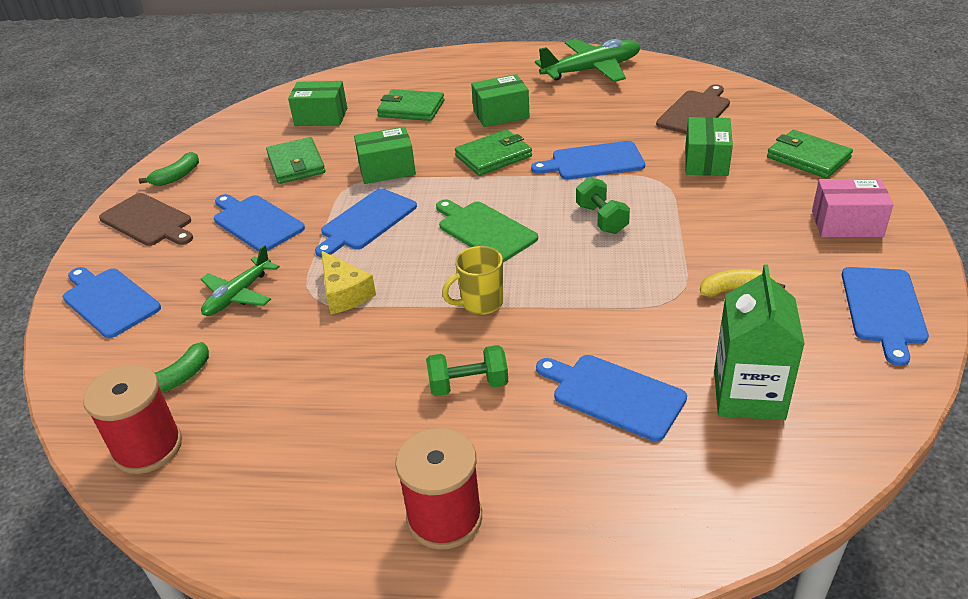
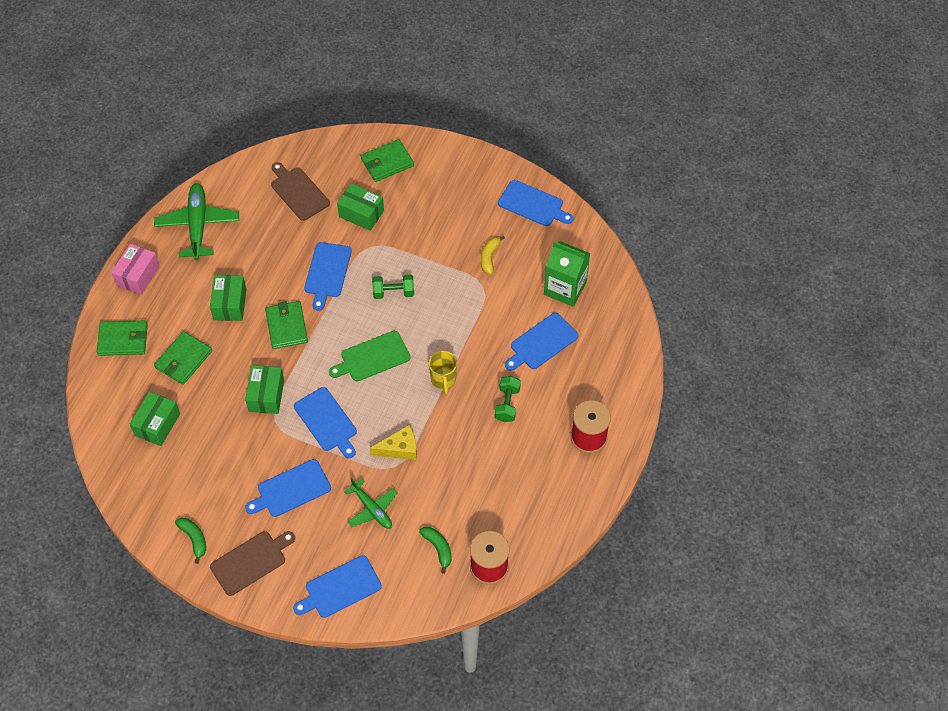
camera: 75 degrees left, 20 degrees up
(296, 164) = (224, 453): green wallet -> green wallet (123, 340)
(847, 224) = (460, 180): pink box -> pink box (138, 275)

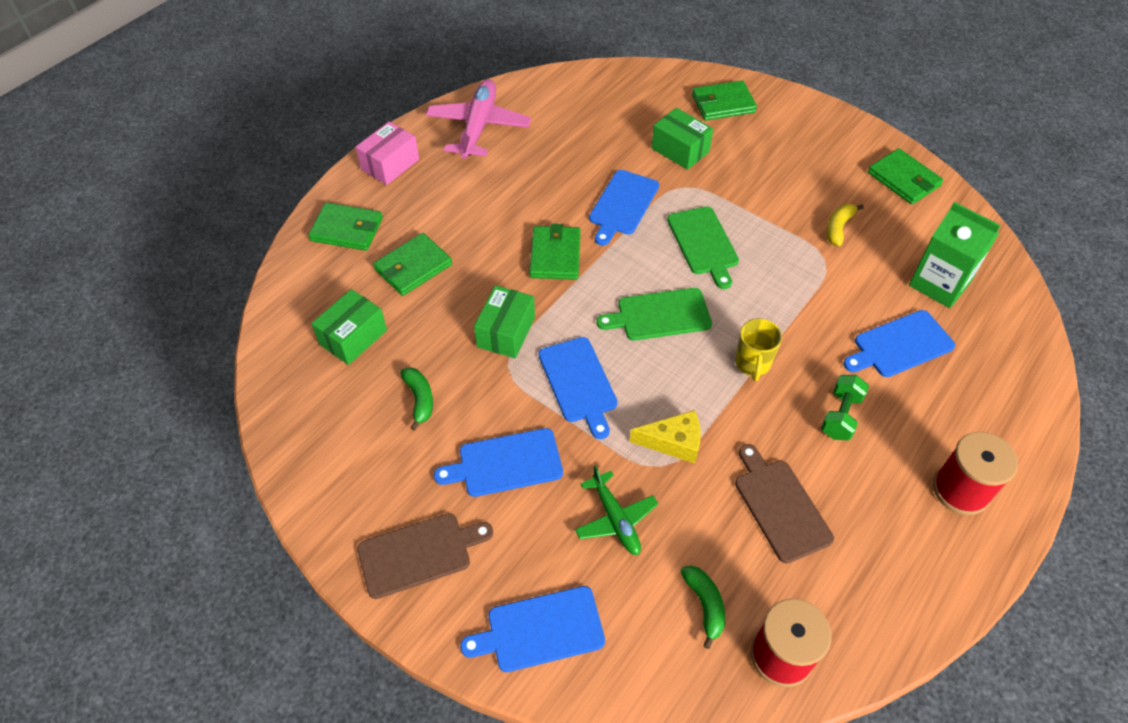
camera: 15 degrees right, 5 degrees down
(194, 539) = (350, 500): green banana -> green banana (419, 399)
(198, 225) = (478, 126): green plane -> pink plane
(230, 304) = (491, 216): green box -> none
(298, 192) = (608, 114): brown cutting board -> brown cutting board (780, 506)
(393, 292) = (703, 243): green dumbbell -> green cutting board
(533, 204) = (903, 179): blue cutting board -> green wallet

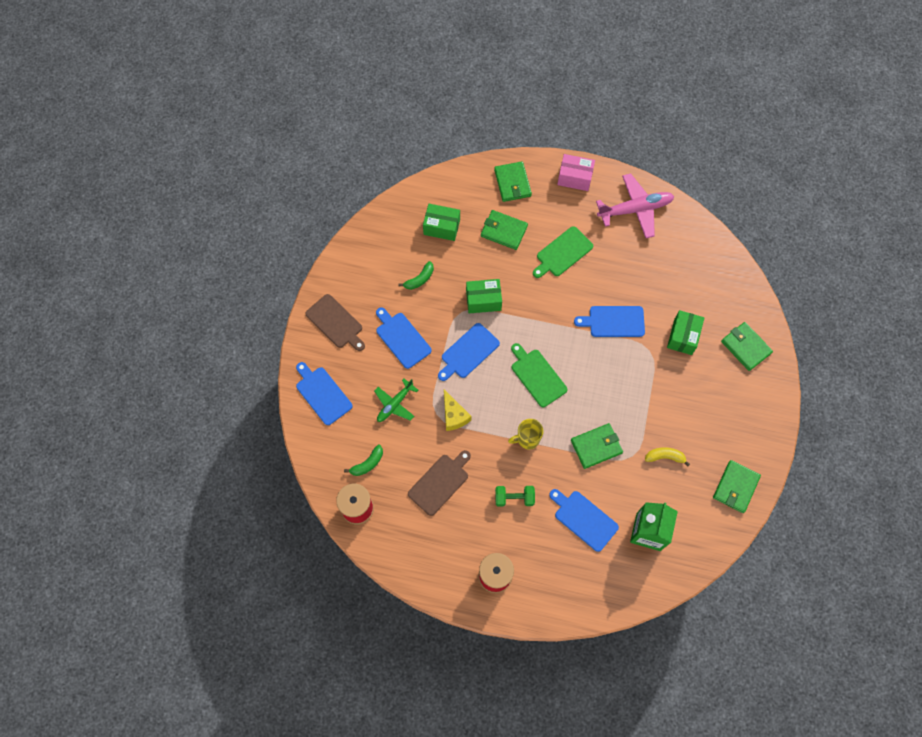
camera: 65 degrees right, 15 degrees up
(555, 255) = (552, 301): green wallet -> green wallet (596, 446)
(703, 243) = (607, 380): green cutting board -> green cutting board (562, 253)

